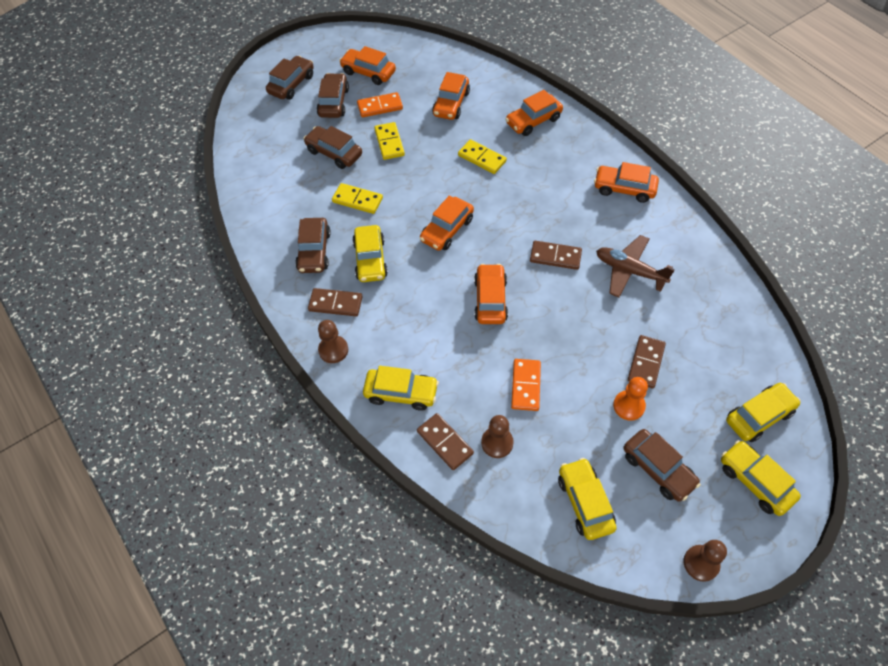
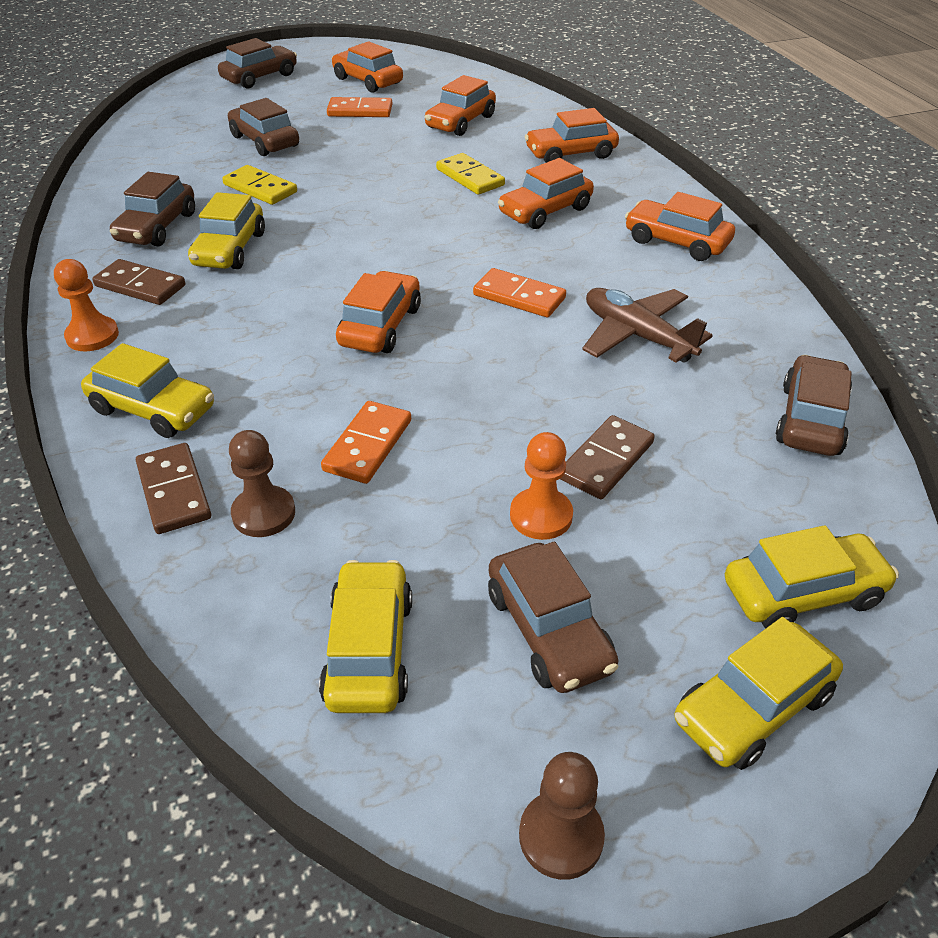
camera: 15 degrees right, 15 degrees down
(333, 102) = (301, 99): brown car -> brown car (810, 419)
(333, 350) = (92, 336): brown pawn -> orange pawn
(389, 142) = (348, 143): yellow domino -> none
(447, 230) = (367, 238): orange car -> orange car (545, 211)
(555, 257) = (519, 297): brown domino -> orange domino
(755, 481) = (752, 707): yellow car -> yellow car turned 105 degrees counterclockwise

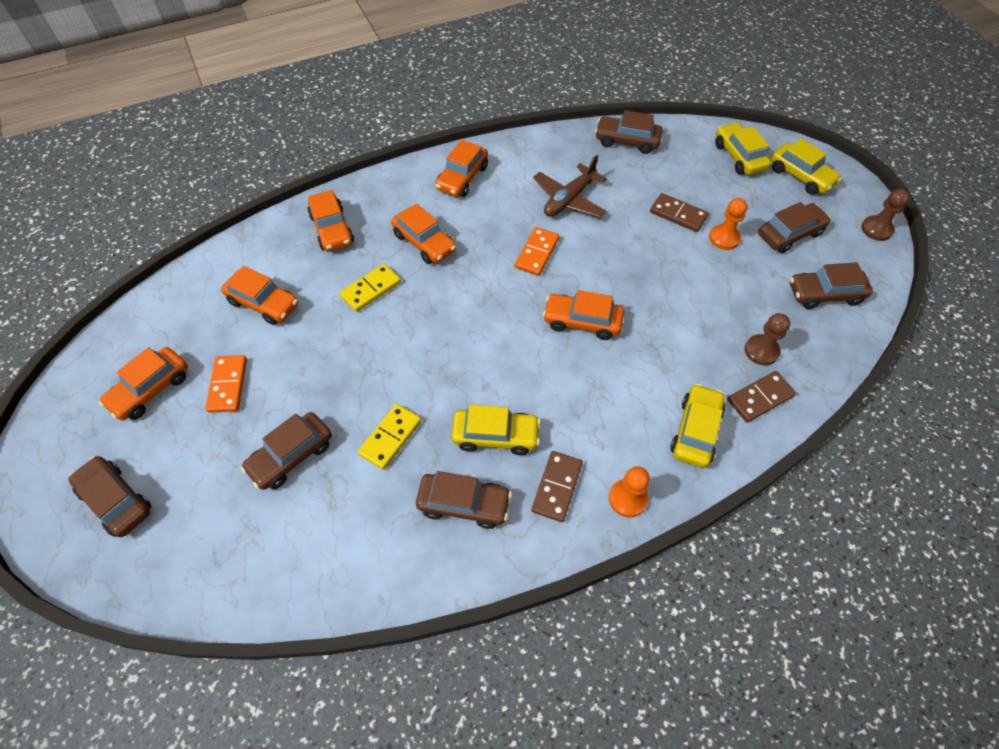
camera: 95 degrees left, 15 degrees up
(367, 445) = (695, 313): orange domino -> none
(369, 649) = (825, 294): yellow car -> brown car

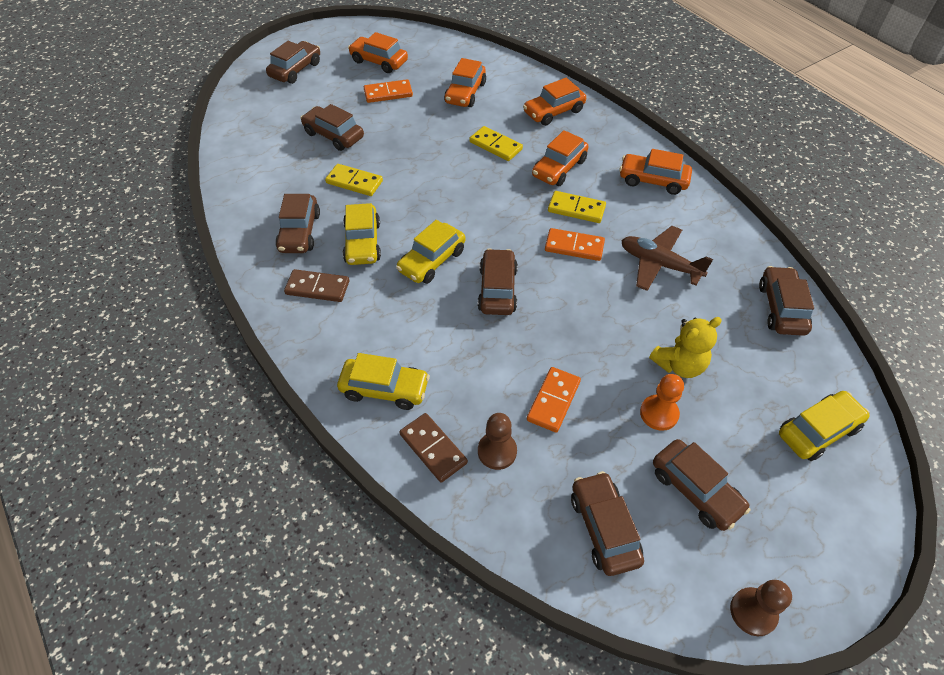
camera: 80 degrees right, 5 degrees down
(487, 241) = (576, 209): none -> yellow domino
(582, 321) = (497, 289): orange car -> brown car
(627, 498) = (309, 338): orange pawn -> none
(678, 214) = (679, 365): brown domino -> yellow teddy bear
(711, 302) = (553, 401): none -> orange domino
(800, 176) = (817, 510): yellow car -> yellow car (432, 261)

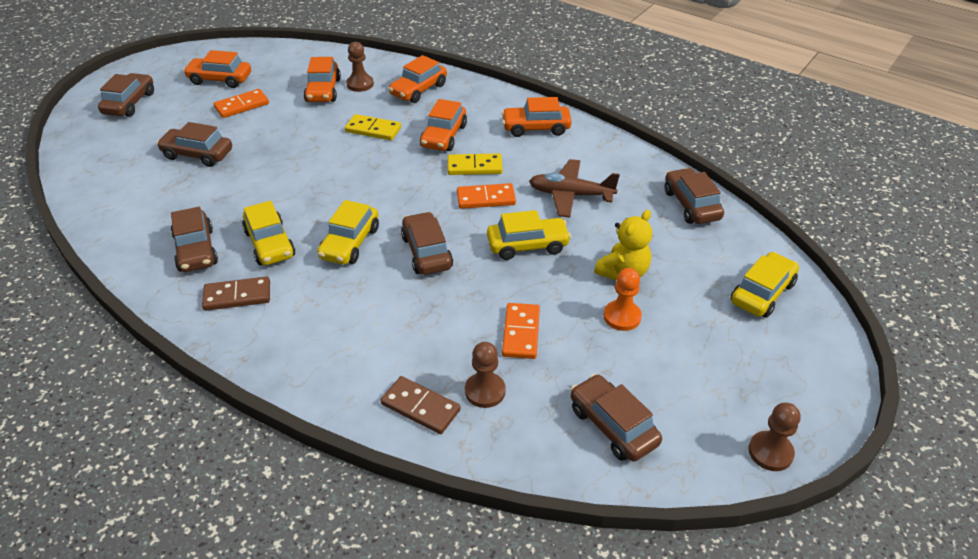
camera: 20 degrees left, 10 degrees down
(354, 182) = (238, 192): yellow domino -> none
(384, 389) = (348, 368): yellow car -> yellow car (527, 245)
(501, 94) = (360, 84): none -> brown pawn
(695, 490) = (680, 369): brown car -> none

